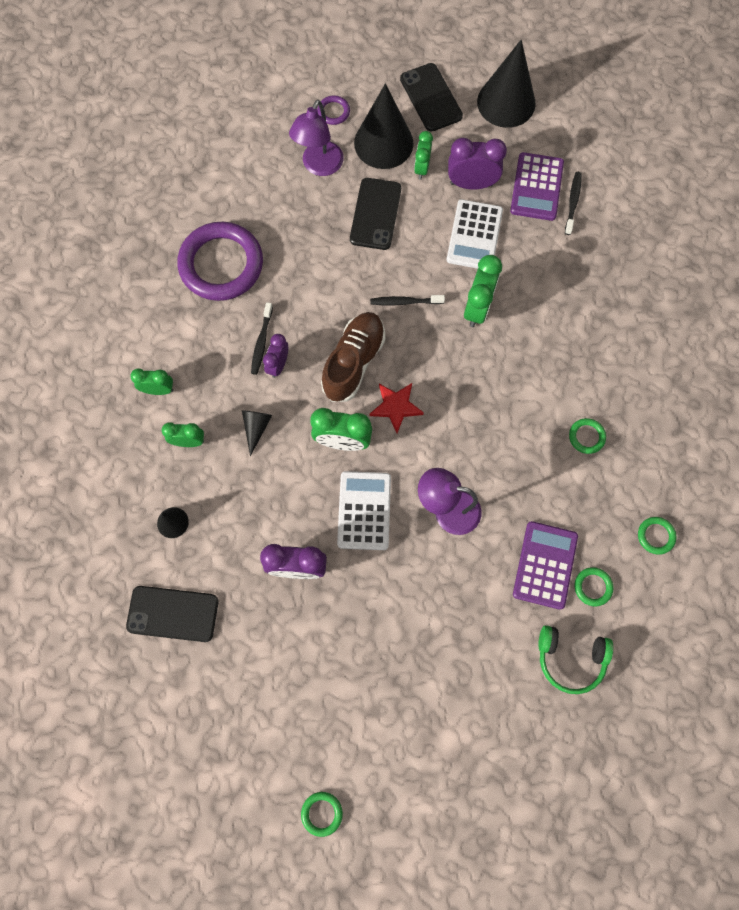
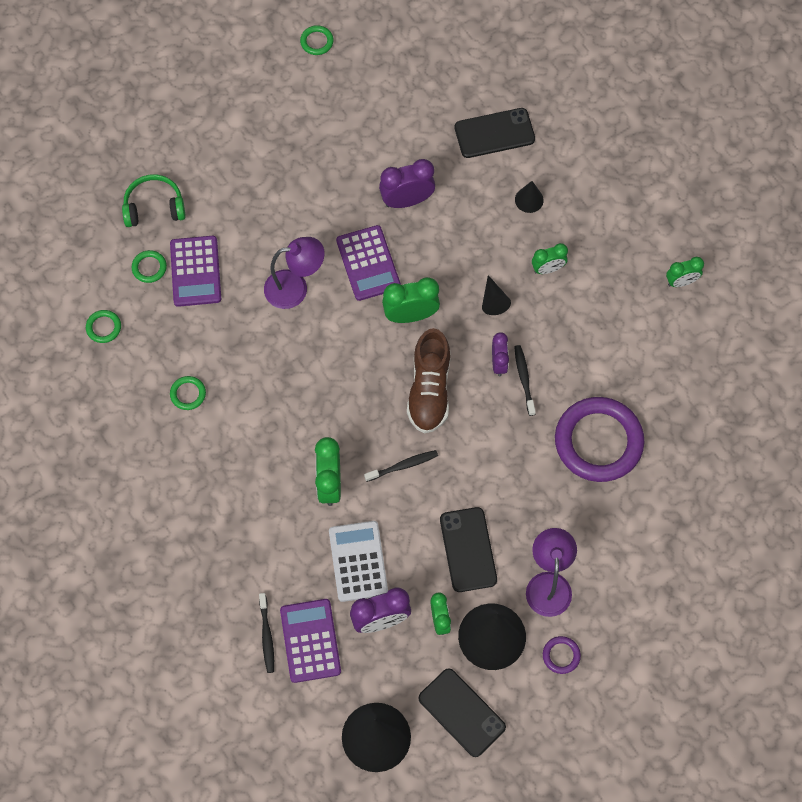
camera: 160 degrees right, 5 degrees down
(158, 390) = (597, 303): green clock -> green clock (681, 281)
(364, 510) = (368, 263): white calculator -> purple calculator
(396, 407) = (373, 361): red star -> none

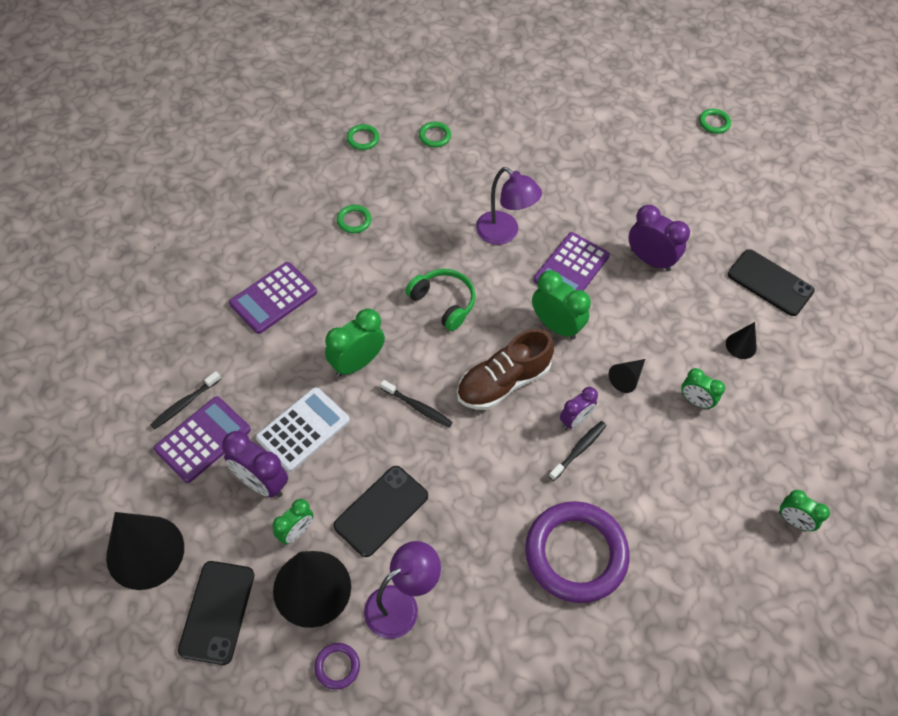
camera: 50 degrees right, 10 degrees down
(154, 207) = (485, 110): green headphones -> green headphones (443, 302)
(195, 271) = (458, 164): purple calculator -> purple calculator (273, 298)

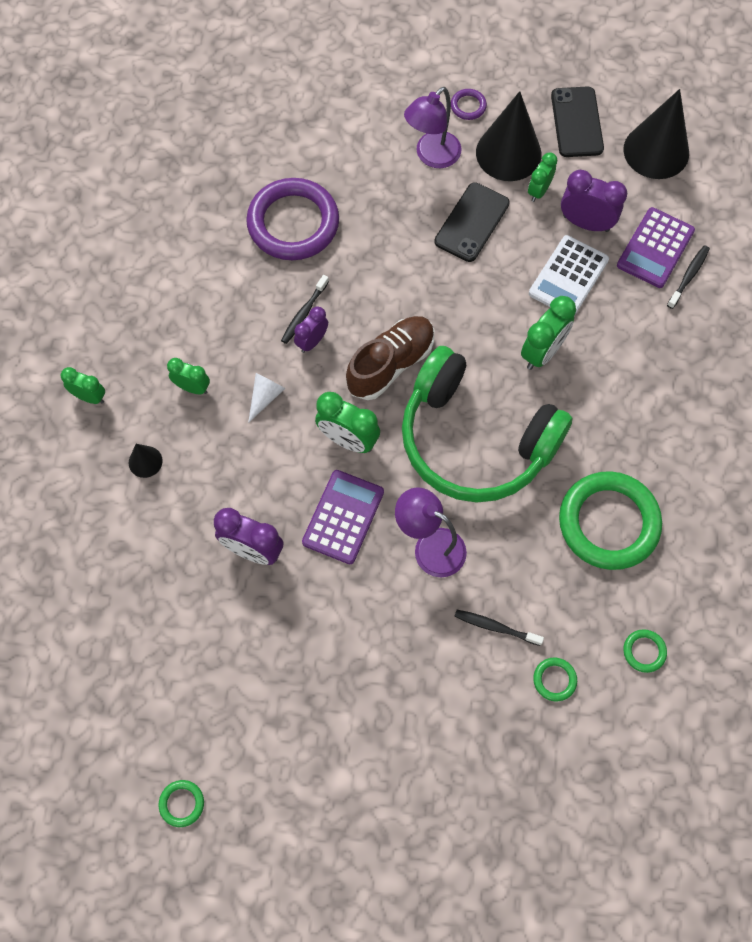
camera: 170 degrees right, 10 degrees up
(273, 298) = (656, 404): purple calculator -> none
(354, 221) = (608, 523): green ring -> green ring, size x2.45
(418, 407) = (468, 321): black toothbrush -> black toothbrush (495, 627)
(443, 302) = (475, 440): green headphones -> green headphones, size x2.15
(626, 378) = (265, 397): black cone -> white cone
(770, 283) = (110, 551): black phone -> none
(793, 521) = (97, 291): green clock -> green clock (89, 397)

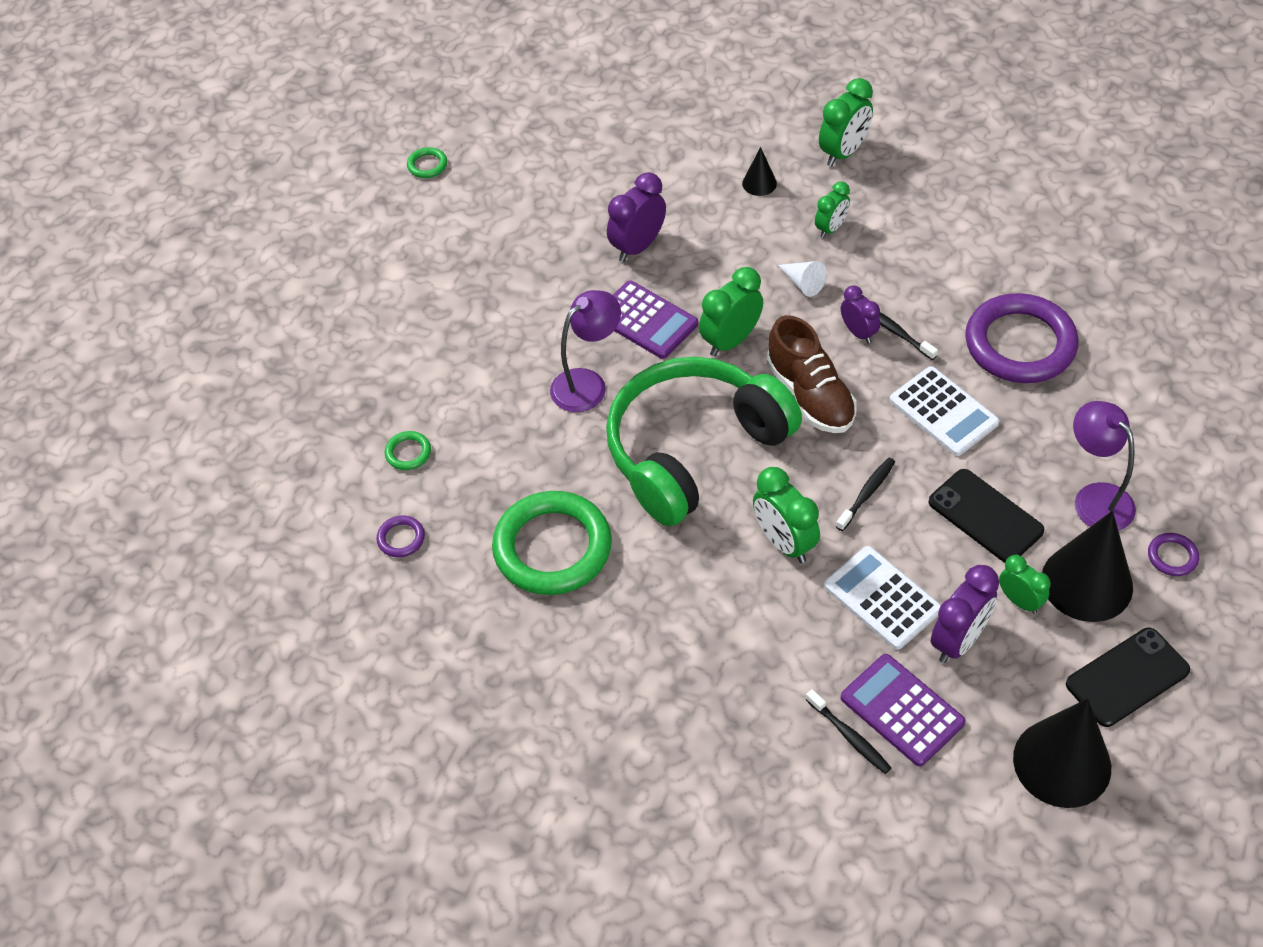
camera: 110 degrees right, 15 degrees down
(89, 397) = (843, 152): green clock -> green clock, size x1.57
(379, 265) = (943, 412): none -> white calculator
(495, 627) = (482, 418): black toothbrush -> black toothbrush (866, 493)
(577, 122) = (1127, 677): black phone -> black phone turned 45 degrees counterclockwise
(644, 651) = (401, 538): green ring -> purple ring

